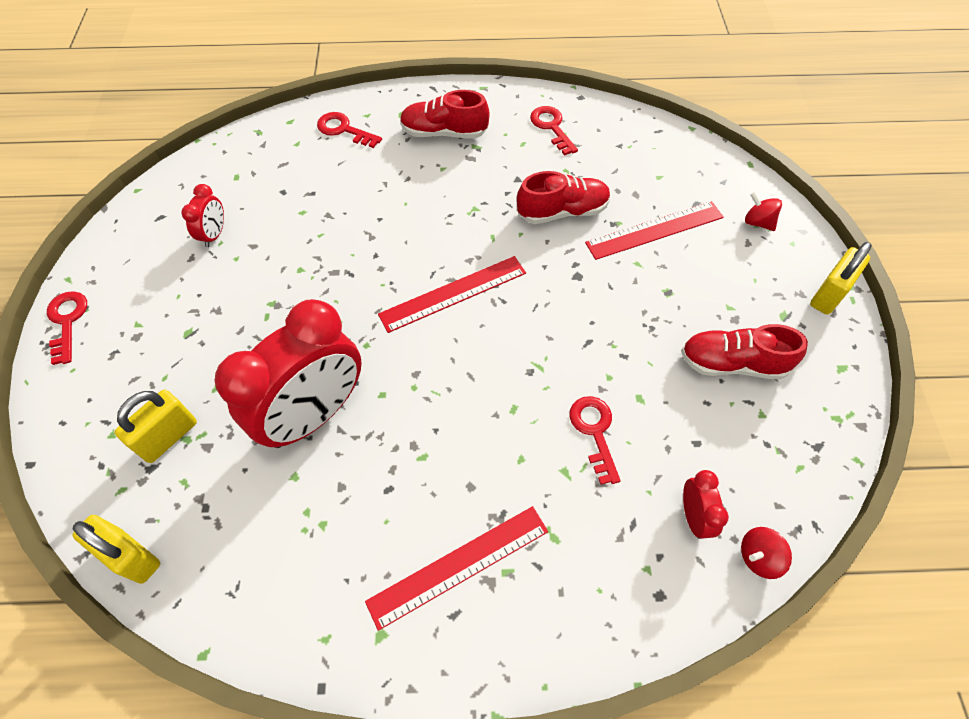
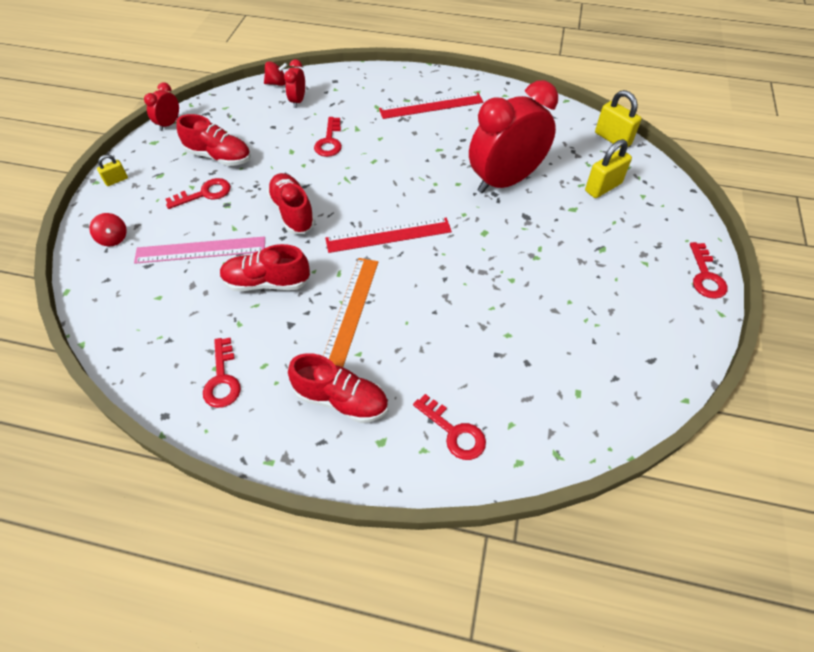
camera: 165 degrees left, 5 degrees down
(214, 234) = (592, 329): red clock -> red clock (169, 124)
(464, 202) = (351, 311): none -> orange ruler
(581, 298) = (292, 212): none -> red shoe
(655, 230) = (201, 250): red ruler -> pink ruler
(705, 300) = (204, 194): none -> red key
(828, 294) = (116, 180): yellow padlock -> yellow padlock, size x0.56

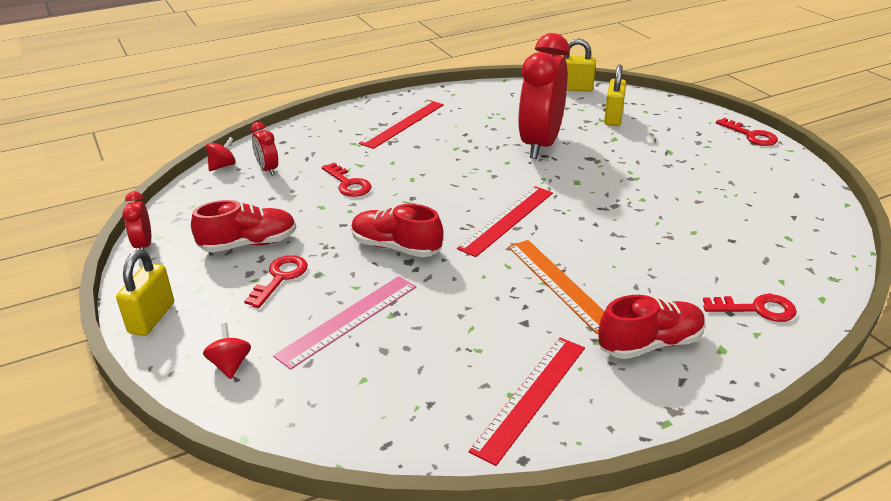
camera: 40 degrees left, 20 degrees down
(113, 239) = (230, 365): red spinning top -> red spinning top turned 120 degrees counterclockwise
(116, 180) = (152, 318): yellow padlock -> yellow padlock, size x1.79
(222, 379) = (531, 397): red key -> red ruler
(267, 282) = (455, 307): red shoe -> none

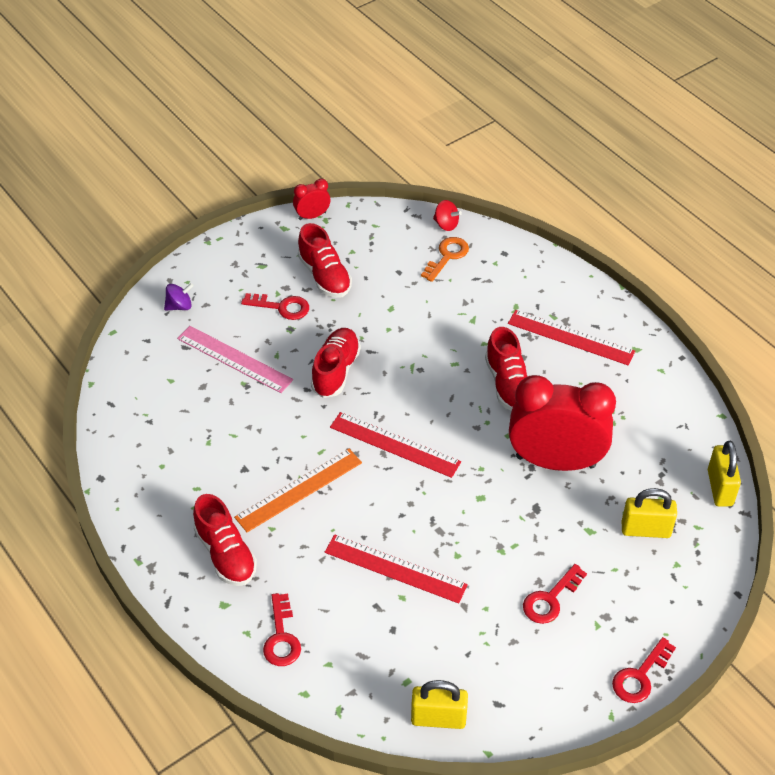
camera: 80 degrees right, 15 degrees up
(152, 318) = (224, 250): yellow padlock -> yellow padlock (438, 718)
(230, 365) = (179, 306): red spinning top -> purple spinning top
(268, 169) = (447, 256): red clock -> orange key
(348, 184) = (434, 318): red key -> red key (550, 599)
(448, 156) = (508, 385): none -> red shoe
(531, 397) = (159, 478): red ruler -> red ruler (395, 569)

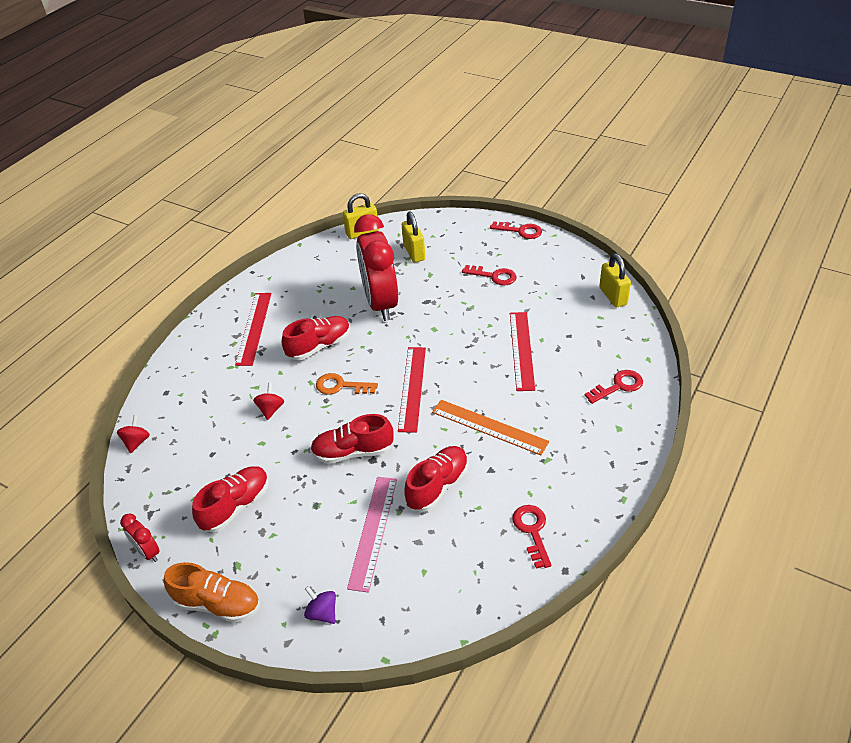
camera: 110 degrees left, 5 degrees down
(225, 554) = (576, 446): red shoe -> red shoe (437, 486)
(233, 248) = (217, 604): none -> orange shoe
(281, 307) = (290, 523): red key -> red key (532, 531)
(432, 324) = (271, 409): none -> red spinning top
(447, 256) = (181, 427): orange key -> orange key (341, 386)

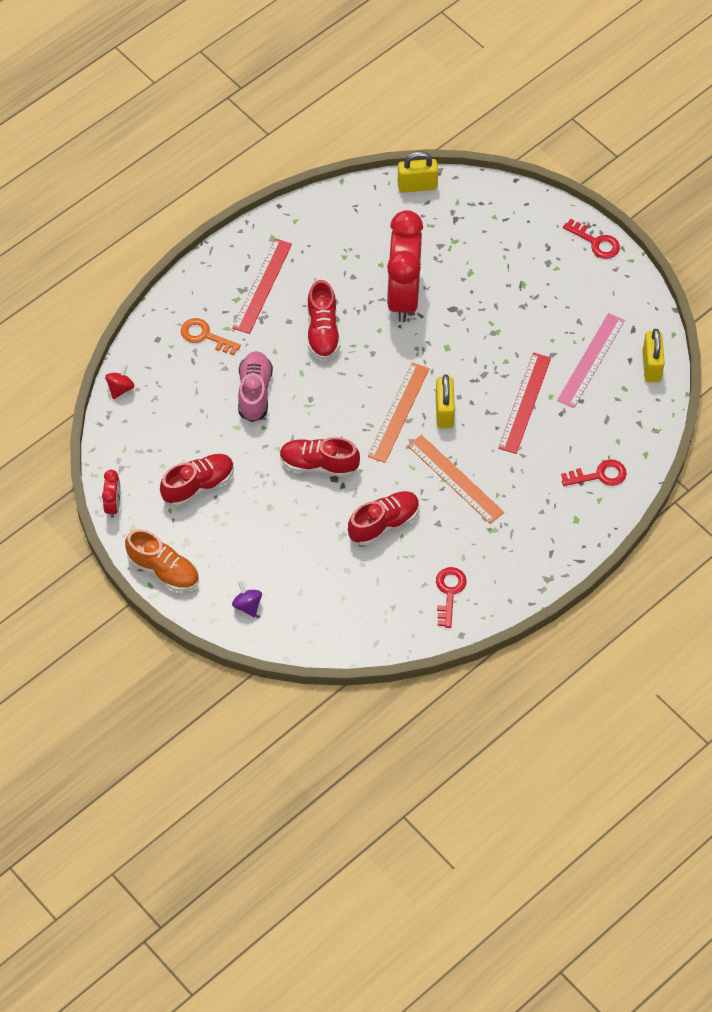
camera: 15 degrees right, 15 degrees up
(148, 552) = (113, 505): red clock -> red clock turned 150 degrees counterclockwise
(271, 409) = (255, 392): red spinning top -> pink shoe
(319, 346) = (322, 331): red shoe -> red shoe turned 105 degrees clockwise
(341, 386) = (330, 387): orange key -> orange key (205, 336)
(373, 531) = (311, 548): pink ruler -> pink ruler (591, 360)
(412, 388) = (398, 412): red ruler -> orange ruler
(414, 252) = (464, 235): yellow padlock -> yellow padlock (444, 412)
(494, 276) = (538, 298): red key -> none

